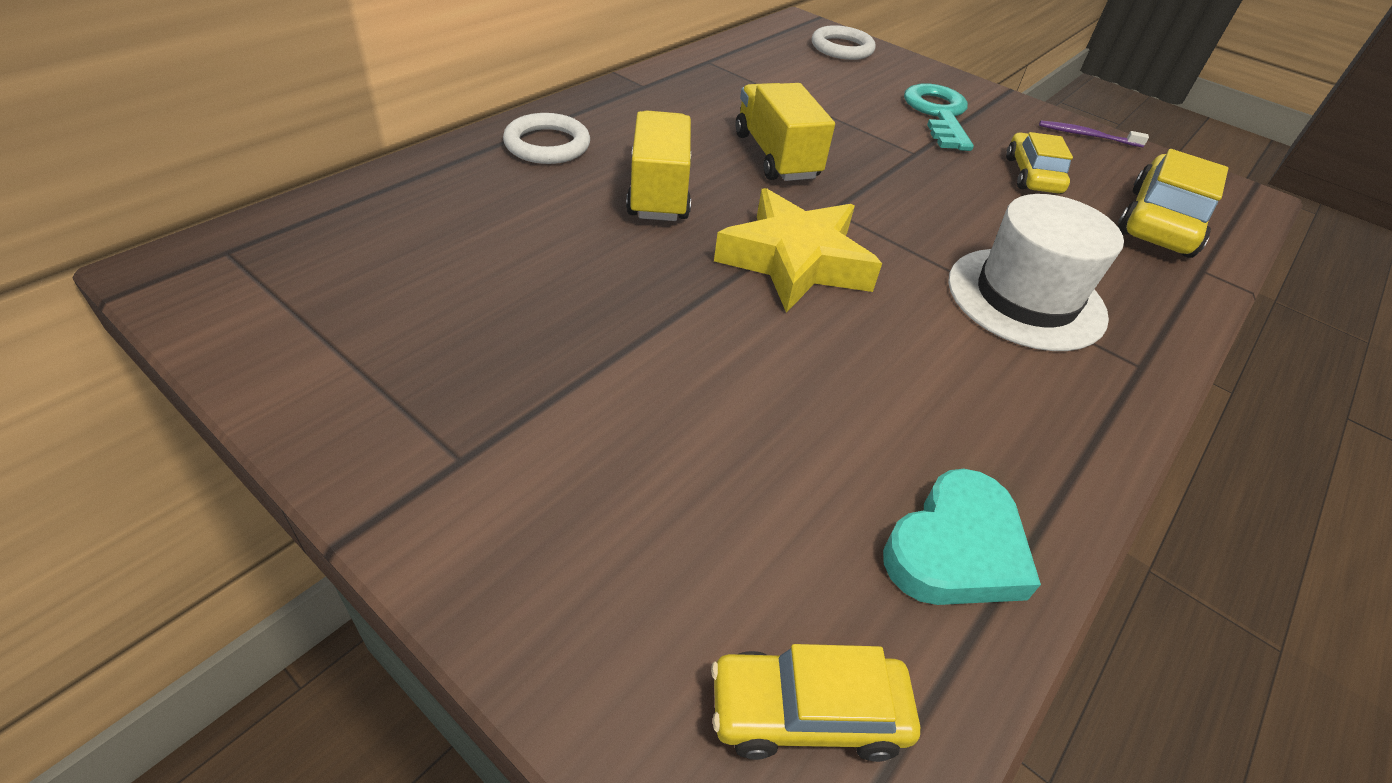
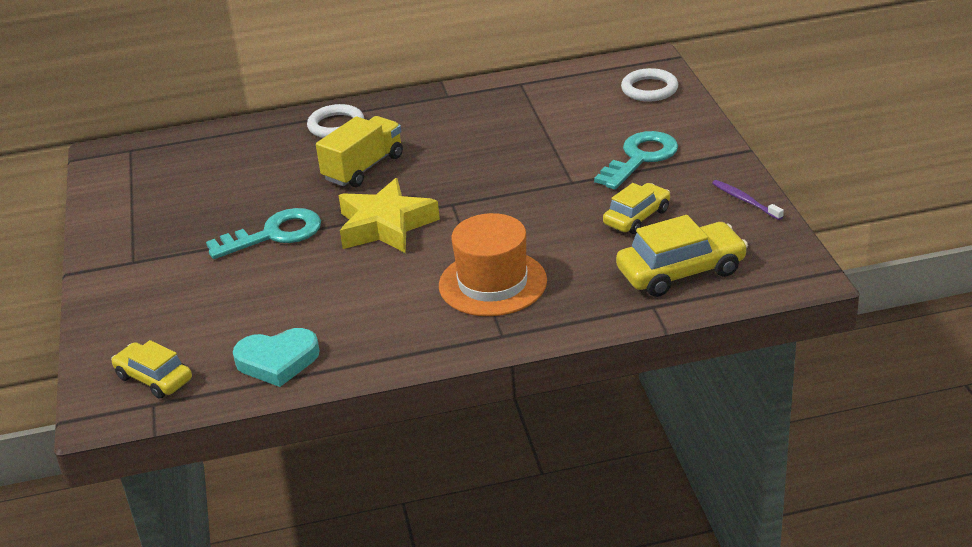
camera: 45 degrees right, 10 degrees down
(658, 322) = (274, 234): none -> turquoise key
(776, 156) = (467, 162): yellow truck -> none
(1026, 298) = (492, 283): white hat -> orange hat

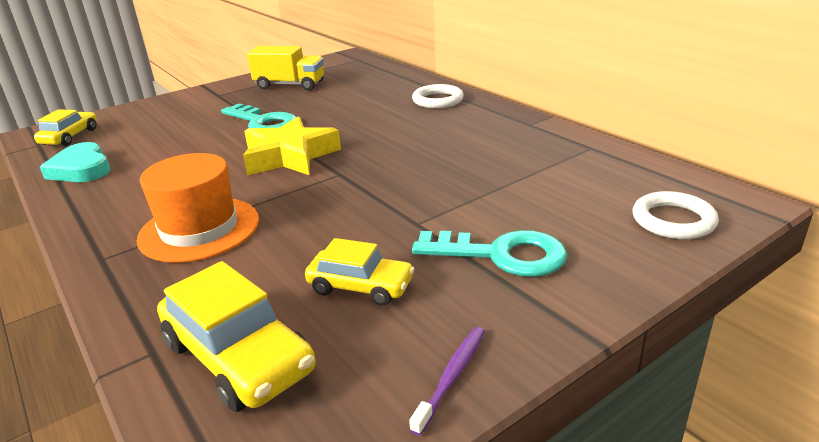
camera: 65 degrees right, 5 degrees down
(363, 168) = (378, 125): yellow truck -> yellow truck (290, 85)

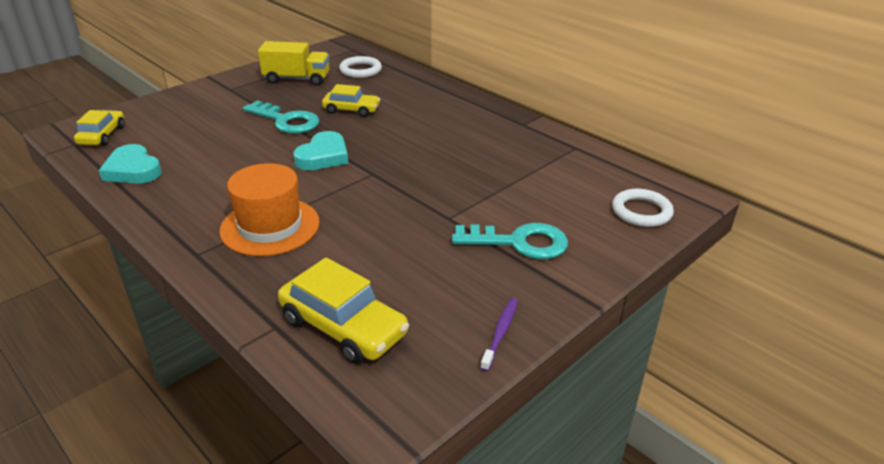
camera: 10 degrees left, 5 degrees up
(289, 156) = (323, 156): yellow star -> turquoise heart
(360, 286) = (418, 271): yellow car -> yellow car (351, 110)
(437, 100) = (439, 98): white ring -> white ring (360, 70)

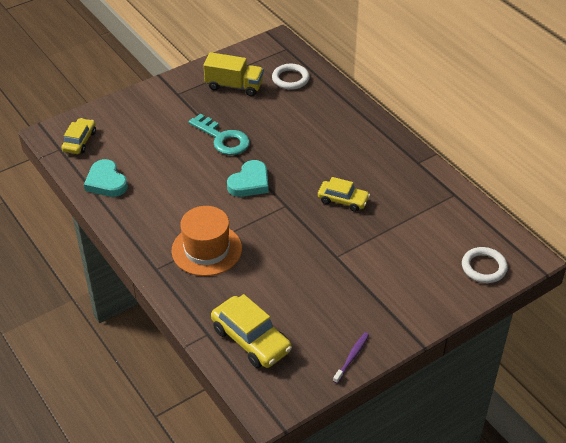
camera: 10 degrees right, 10 degrees up
(351, 110) = (277, 131): yellow car -> yellow car (343, 200)
(519, 242) = (383, 285): turquoise key -> none

